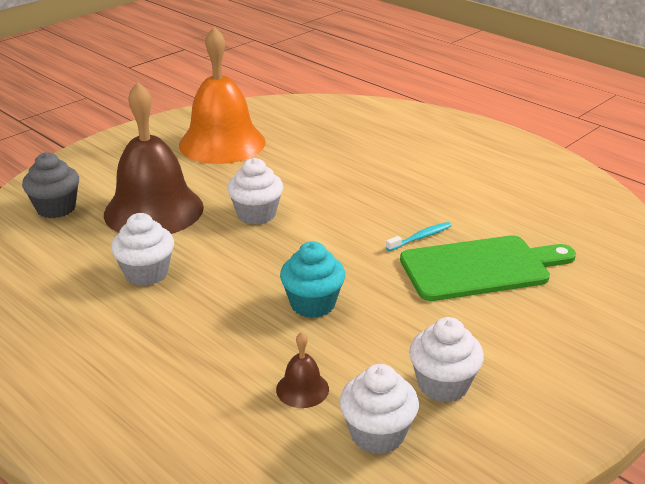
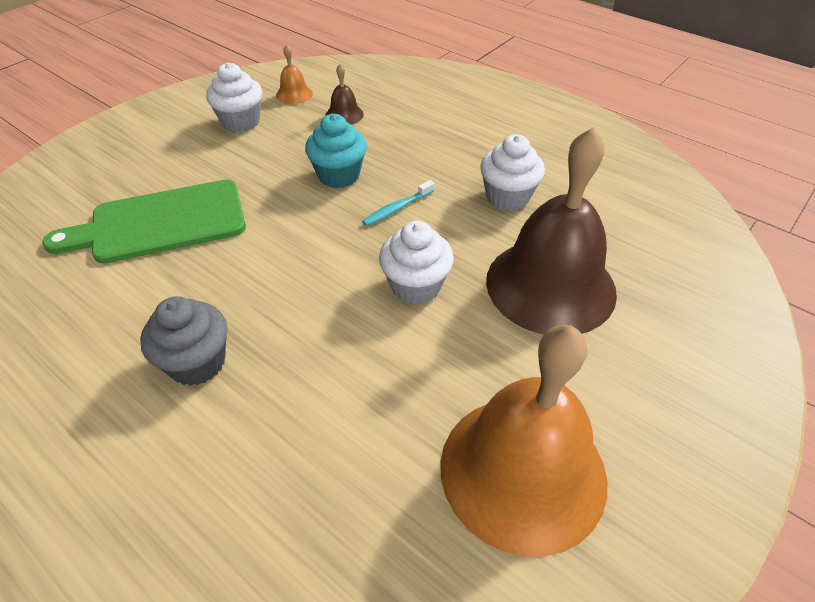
camera: 175 degrees right, 15 degrees up
(56, 208) = (676, 280): grey cupcake -> grey cupcake (197, 362)
(377, 434) = (294, 94): white cupcake -> orange bell
(420, 237) = (212, 261): turquoise toothbrush -> turquoise toothbrush (397, 208)

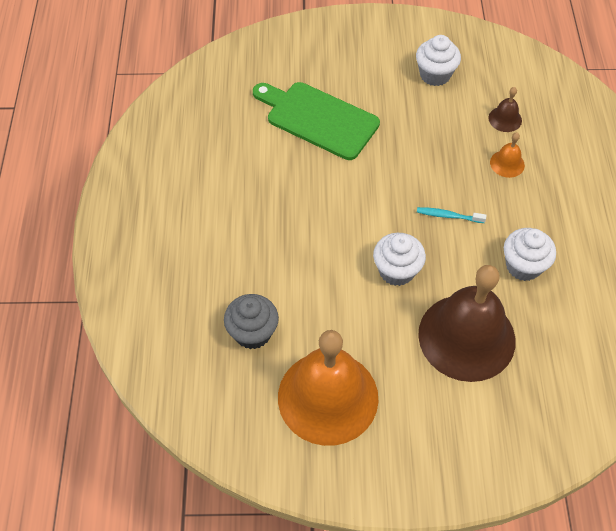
camera: 50 degrees right, 10 degrees up
(197, 362) = (256, 217): grey cupcake -> grey cupcake (252, 333)
(294, 94) = (494, 75): orange bell -> orange bell (507, 163)
(339, 175) = (444, 164): turquoise cupcake -> none

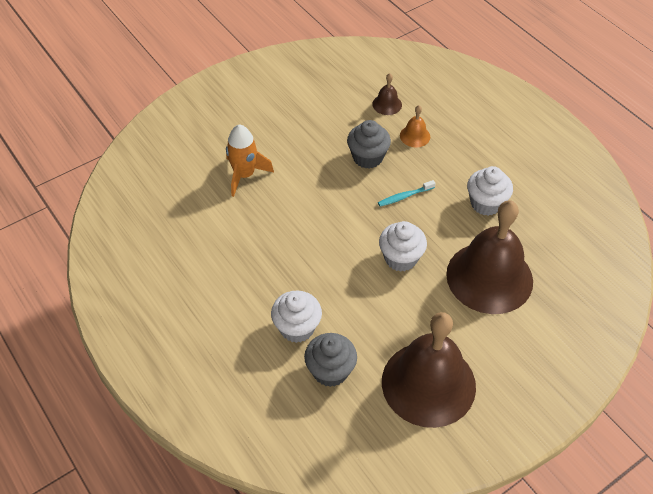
camera: 35 degrees left, 5 degrees down
(318, 119) = (244, 175): green cutting board -> orange rocket
(328, 397) = (428, 383): orange bell -> brown bell
(435, 75) = (309, 96): white cupcake -> white cupcake (297, 328)
(443, 160) = (367, 157): none -> grey cupcake

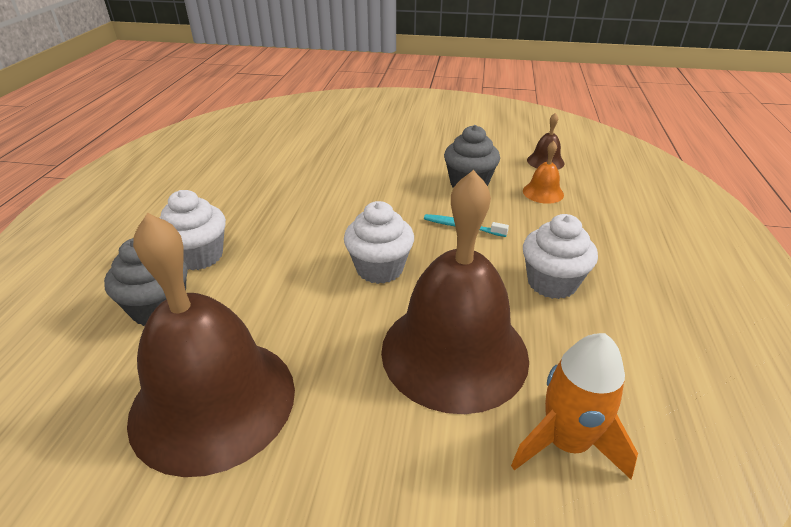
camera: 45 degrees right, 15 degrees down
(244, 175) = (345, 145): orange rocket -> orange rocket (566, 442)

